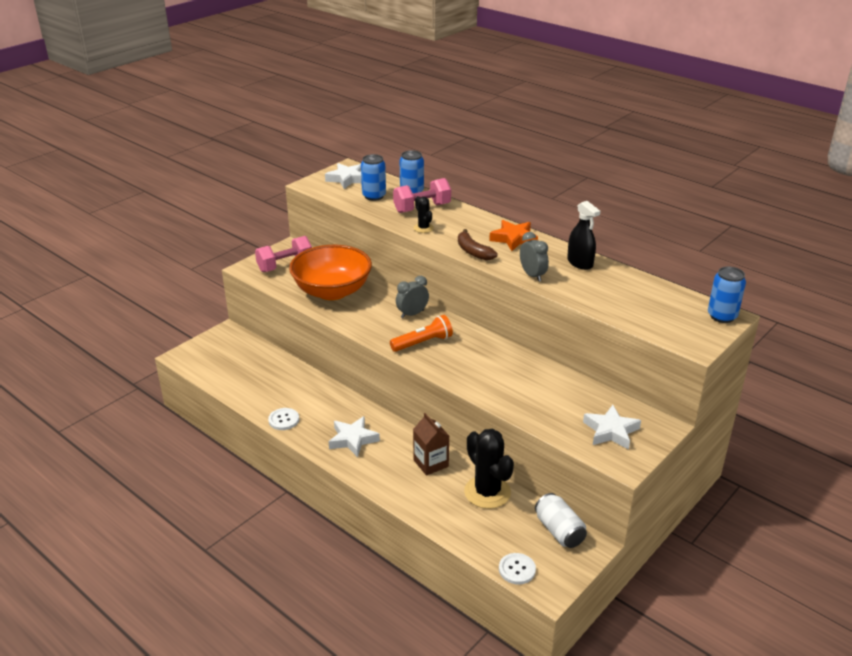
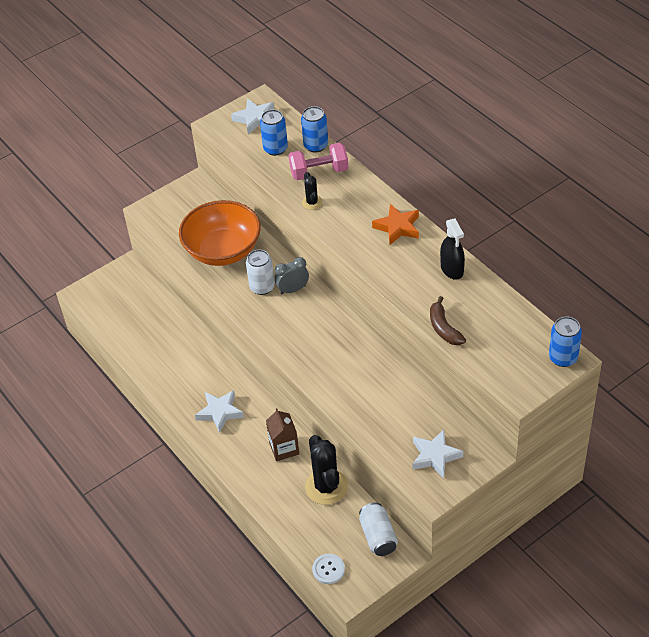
camera: 15 degrees right, 15 degrees up
(284, 420) = (162, 382): white button -> none
(285, 266) = (184, 210): pink dumbbell -> none
(380, 315) = (262, 287): none -> white can
(423, 343) = (293, 328): orange flashlight -> none
(473, 252) = (351, 242): brown banana -> brown banana (444, 328)
(532, 275) = (398, 282): grey clock -> none

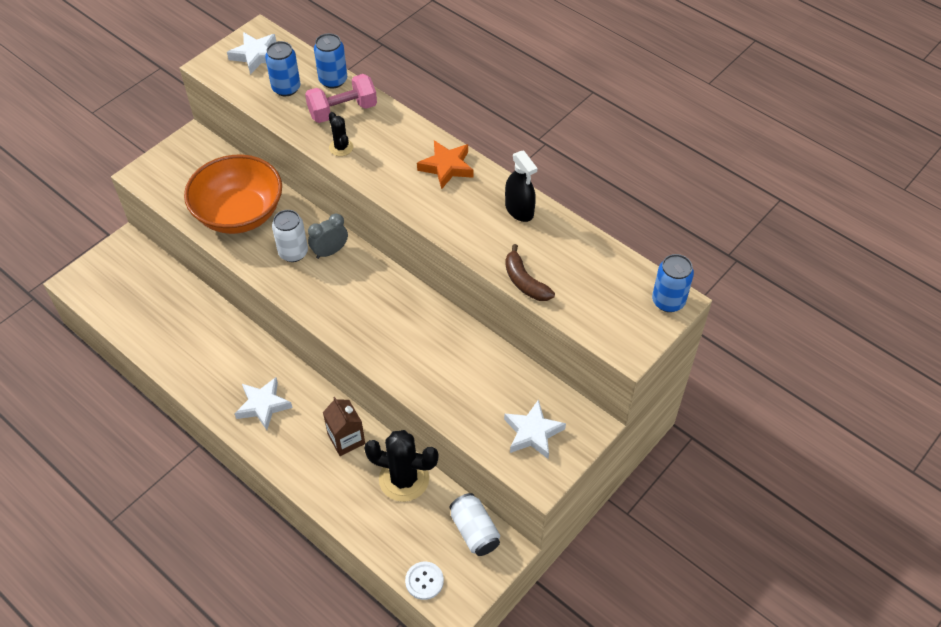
camera: 15 degrees left, 5 degrees up
(326, 487) = (404, 479): black cactus -> black cactus turned 45 degrees counterclockwise

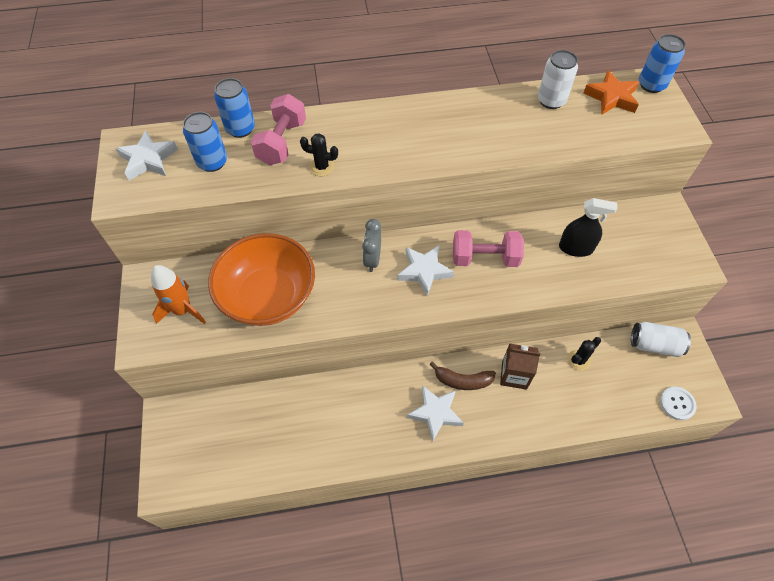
camera: 50 degrees left, 5 degrees up
(185, 176) = (183, 310): none -> orange rocket
(293, 252) = (349, 284): white can -> white can (551, 101)
(400, 322) = (485, 258): none -> pink dumbbell
(404, 479) = (579, 360): black cactus -> black cactus, size x0.50
(446, 167) = (412, 119): orange star -> orange star (611, 97)
(519, 210) = (496, 106): black spray bottle -> black spray bottle (575, 248)
(524, 282) = (570, 144): brown banana -> brown banana (463, 381)
(533, 433) = (651, 244): white star -> white star (424, 271)

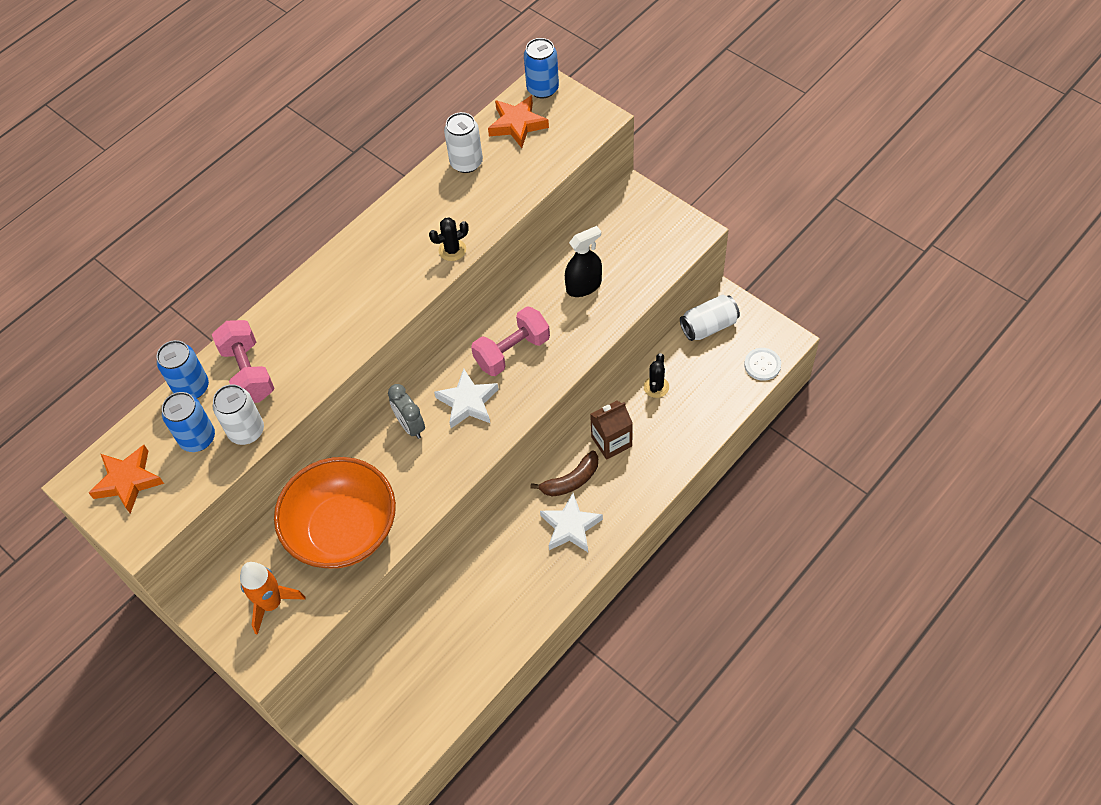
camera: 35 degrees left, 0 degrees up
(148, 159) = (128, 481): white star -> orange star
(244, 178) = (246, 431): none -> white can
(322, 167) = (310, 369): black cactus -> black cactus (452, 250)

